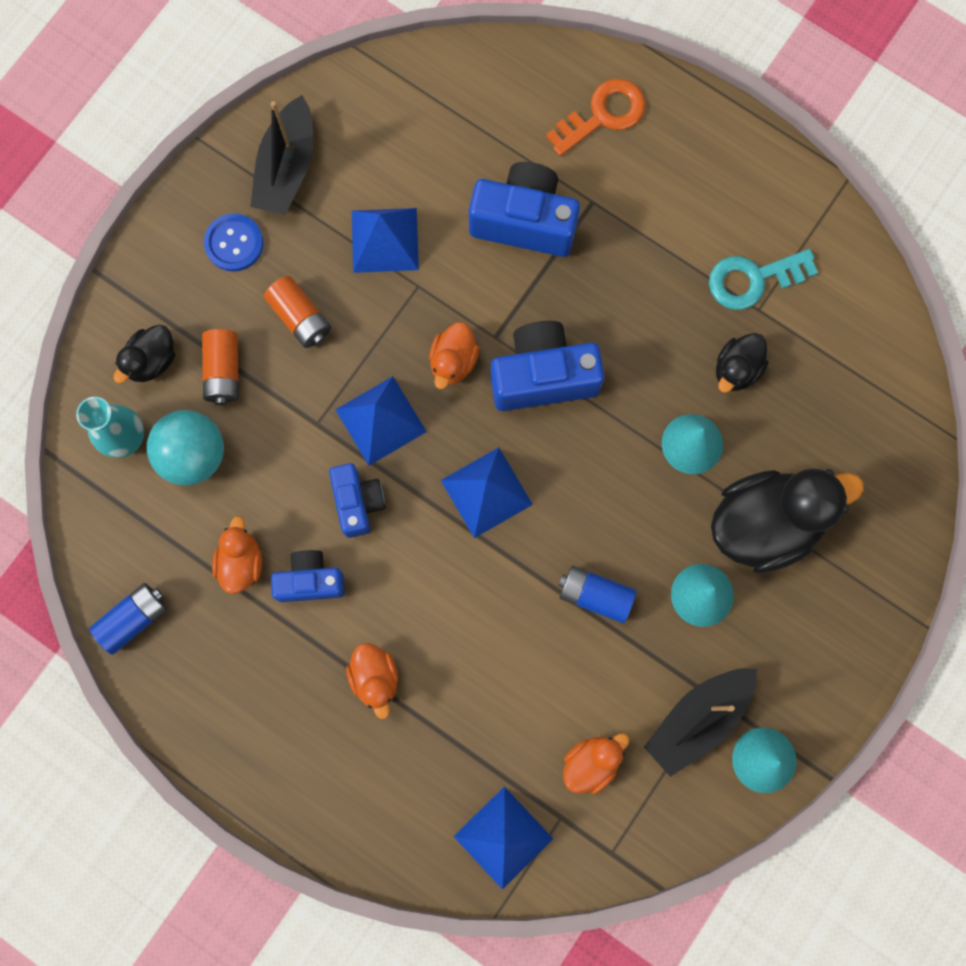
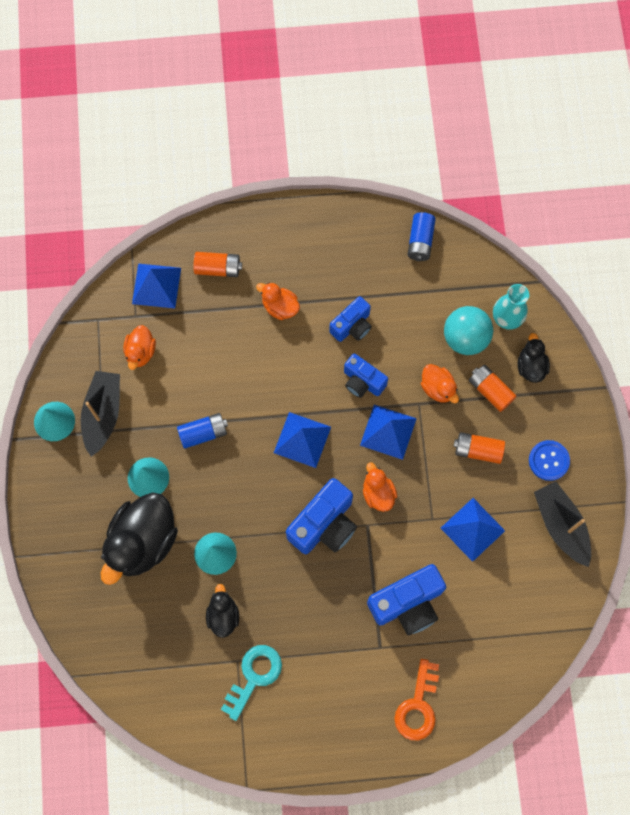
camera: 140 degrees right, 5 degrees down
(241, 562) = (394, 307): orange duck -> orange duck (438, 388)
(408, 795) = (218, 268): none -> orange battery

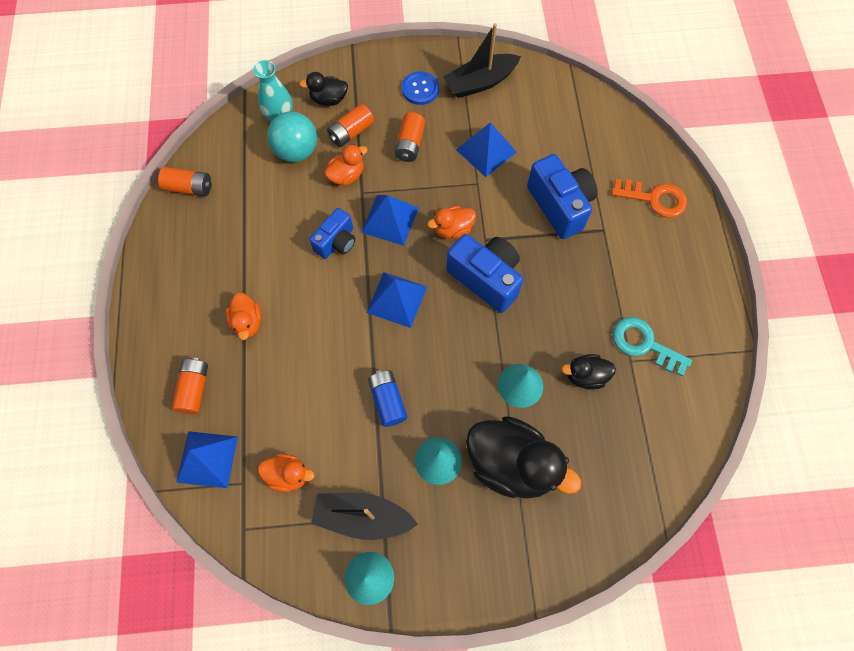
camera: 90 degrees left, 5 degrees down
(280, 307) = (247, 322): orange duck -> orange duck turned 45 degrees counterclockwise
(352, 326) = (275, 251): blue camera -> none
(420, 241) = (189, 188): blue battery -> orange battery

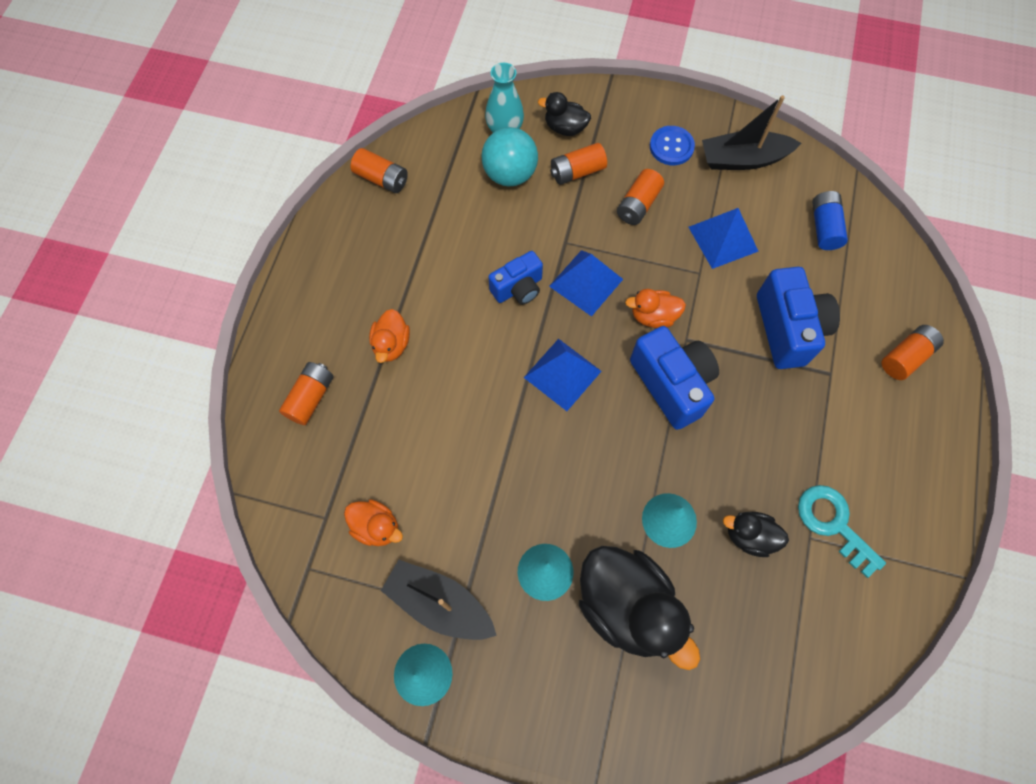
camera: 20 degrees right, 0 degrees up
(207, 459) = (297, 478): blue pyramid -> none
(346, 175) = (555, 218): orange duck -> none
(387, 401) = (512, 484): blue battery -> blue battery (824, 227)
(654, 199) = (905, 357): orange key -> orange battery

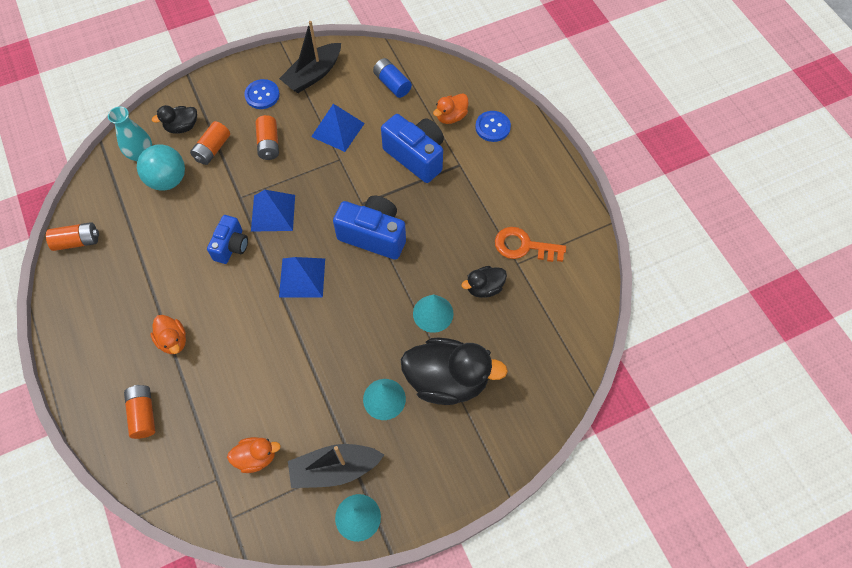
camera: 40 degrees left, 5 degrees down
(653, 316) = (331, 204): orange duck -> orange duck (451, 117)
(833, 524) = (523, 246): turquoise key -> orange key
(905, 357) = (492, 127): orange battery -> blue button

